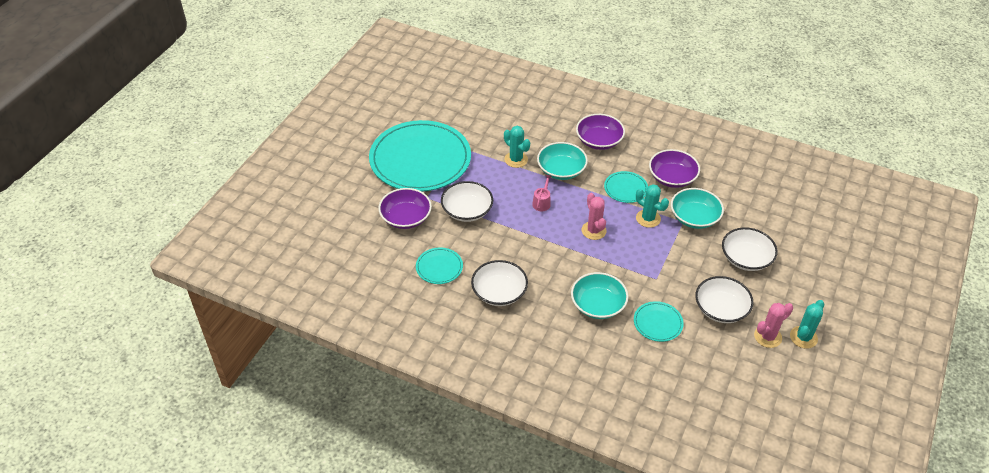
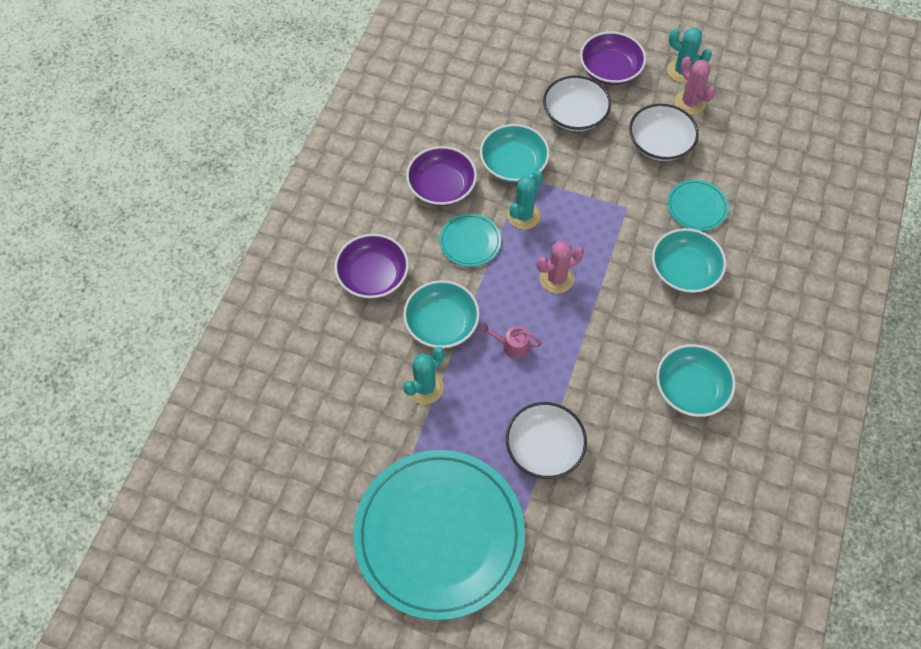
camera: 95 degrees left, 15 degrees up
(406, 217) = (573, 537): purple bowl -> purple bowl (610, 70)
(439, 267) = (662, 474): turquoise plate -> none
(499, 292) = (690, 389): white bowl -> turquoise bowl

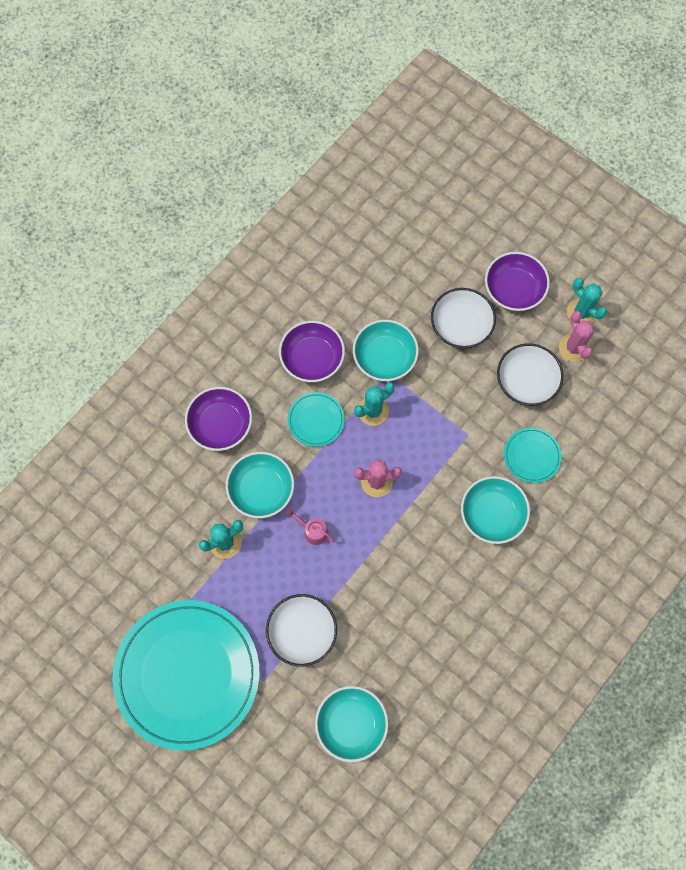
camera: 20 degrees right, 10 degrees up
(690, 389) = (448, 625): turquoise bowl -> turquoise bowl (351, 724)

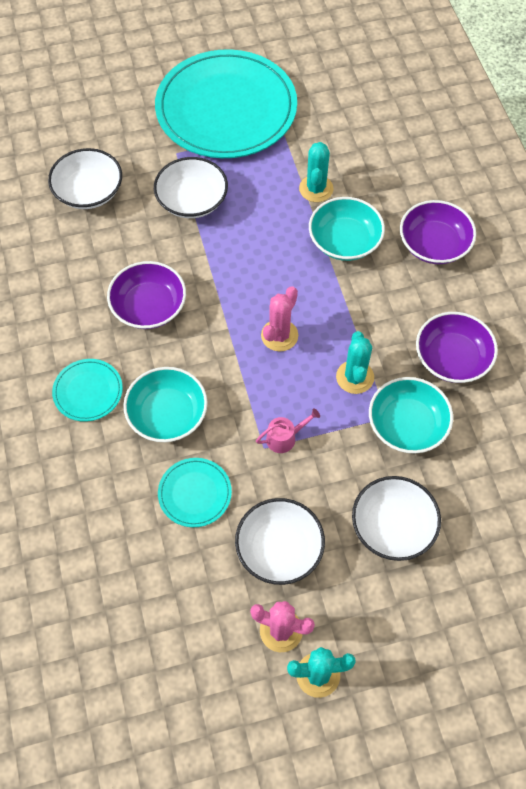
camera: 125 degrees right, 10 degrees down
(313, 531) = (273, 257): pink watering can -> pink watering can (284, 438)
(316, 420) = (381, 322): turquoise plate -> turquoise plate (88, 391)
(351, 724) = (88, 191): turquoise bowl -> white bowl
(514, 289) = (400, 617): purple bowl -> purple bowl (149, 306)

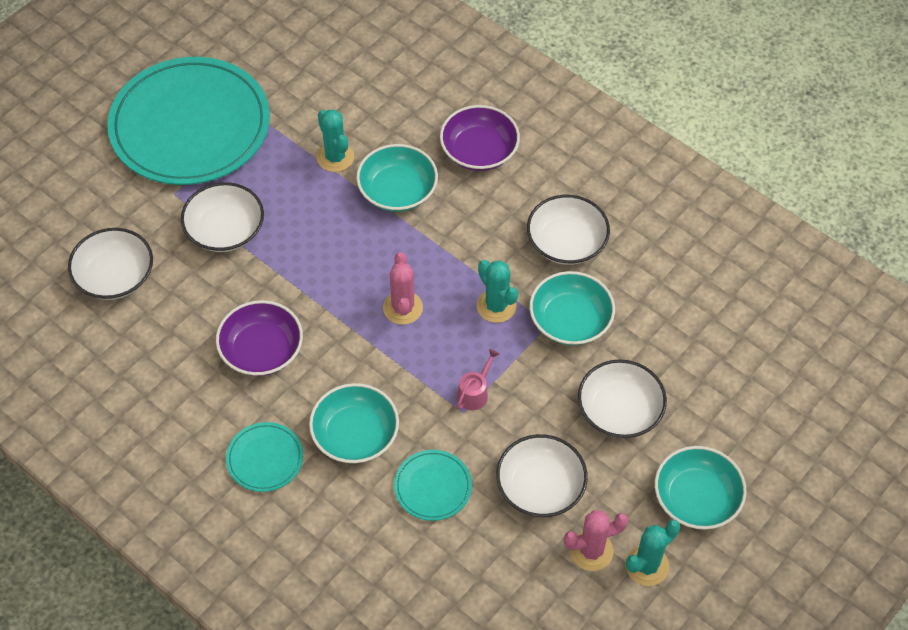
camera: 35 degrees left, 5 degrees down
(404, 644) = (696, 498): none -> turquoise bowl
(452, 358) = (566, 242): purple bowl -> white bowl

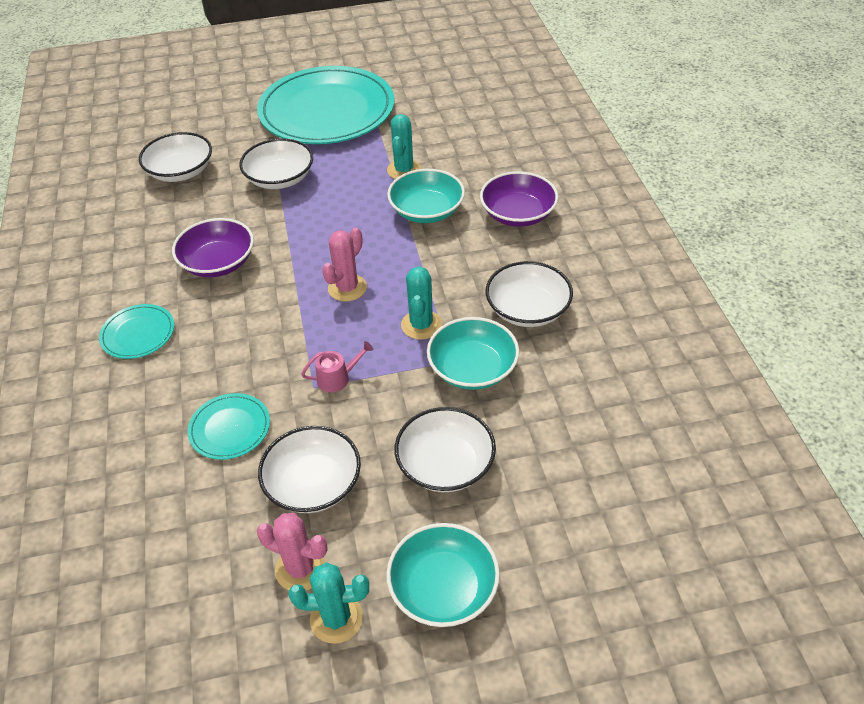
camera: 40 degrees right, 10 degrees down
(355, 435) = (216, 355): turquoise bowl -> none

